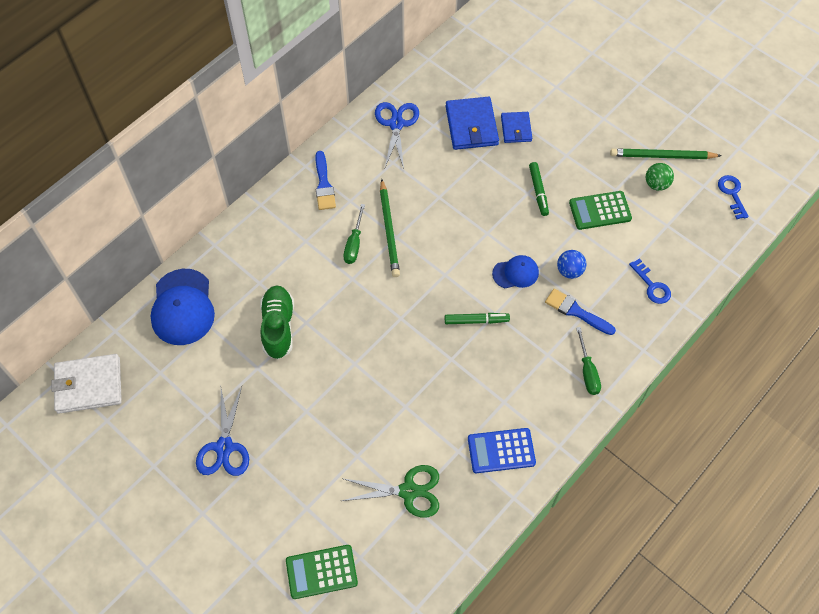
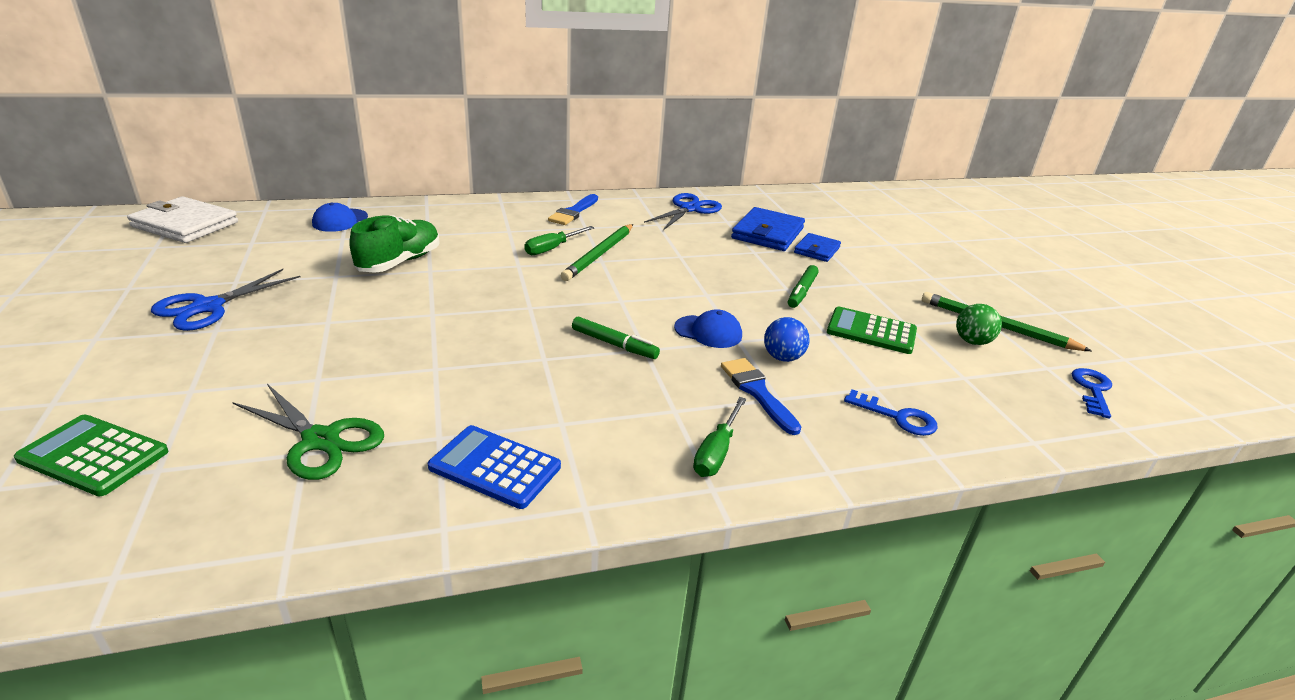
camera: 30 degrees right, 30 degrees down
(182, 307) = (340, 220): blue cap -> blue cap, size x0.56
(652, 285) = (897, 417): blue key -> blue key turned 60 degrees counterclockwise

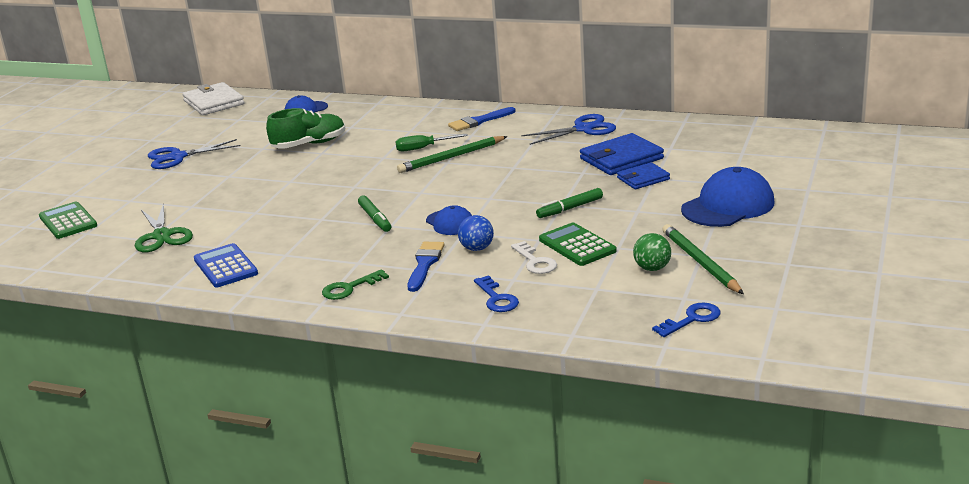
camera: 40 degrees right, 5 degrees down
(717, 452) = (350, 288): green screwdriver -> green key
(863, 360) = (535, 261): none -> white key
(924, 265) = (728, 206): none -> blue cap

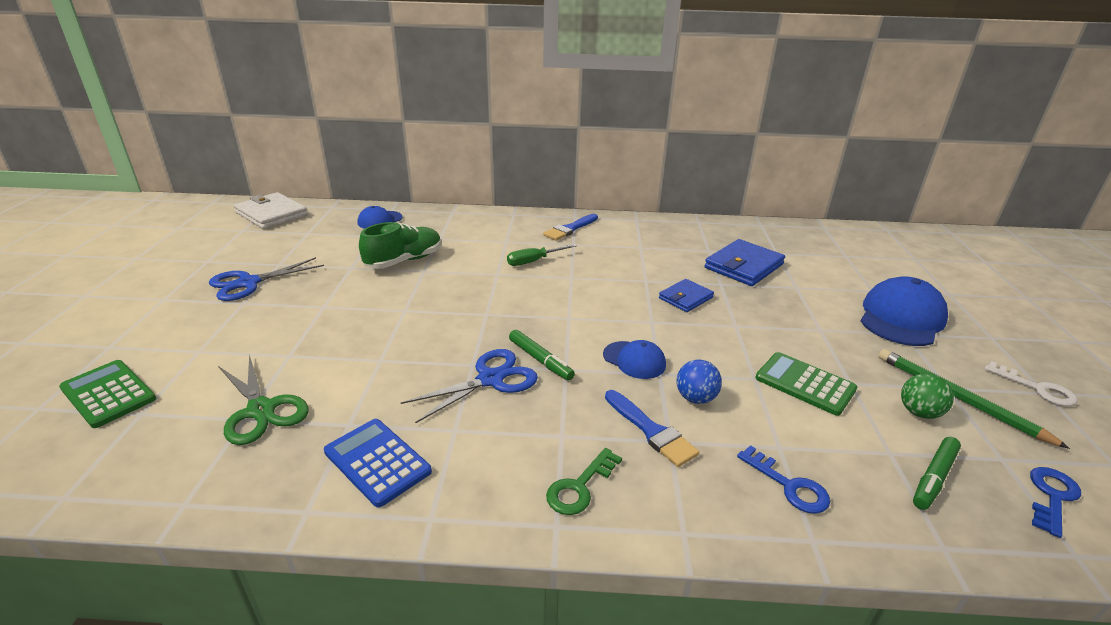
camera: 20 degrees left, 5 degrees up
(425, 264) = (651, 431): blue brush -> blue brush turned 150 degrees clockwise
(452, 157) = (572, 271): green pencil -> none
(535, 261) = (780, 414): white key -> white key (1036, 388)
(570, 208) = (749, 331): green marker -> green marker (933, 478)
(583, 129) = (677, 235): blue scissors -> blue scissors (490, 379)
(643, 178) = (787, 289): blue wallet -> blue wallet (685, 298)

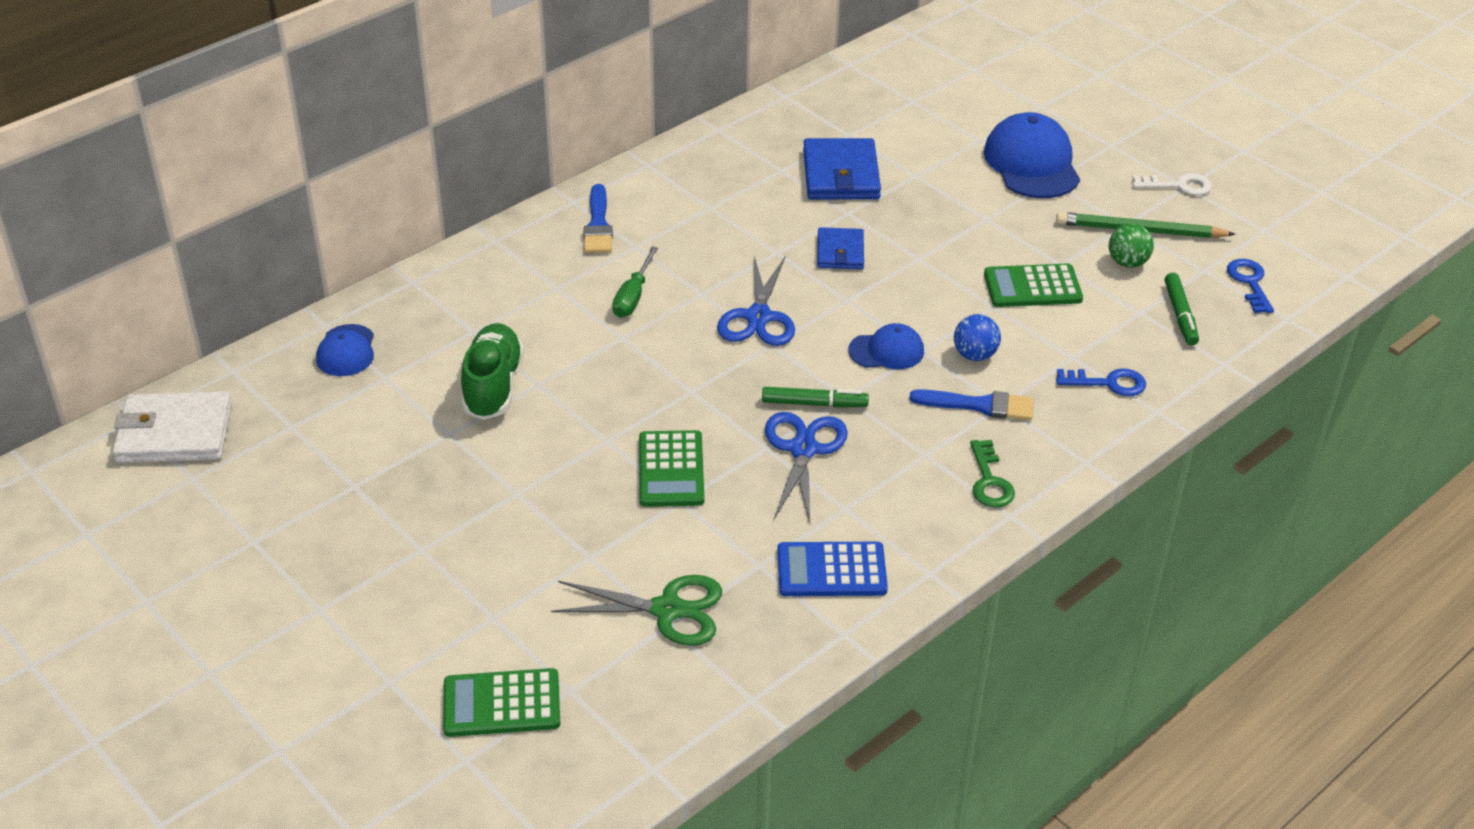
camera: 45 degrees left, 10 degrees up
(249, 283) = (374, 527): blue scissors -> blue scissors (758, 317)
(405, 342) = (671, 470): none -> green calculator

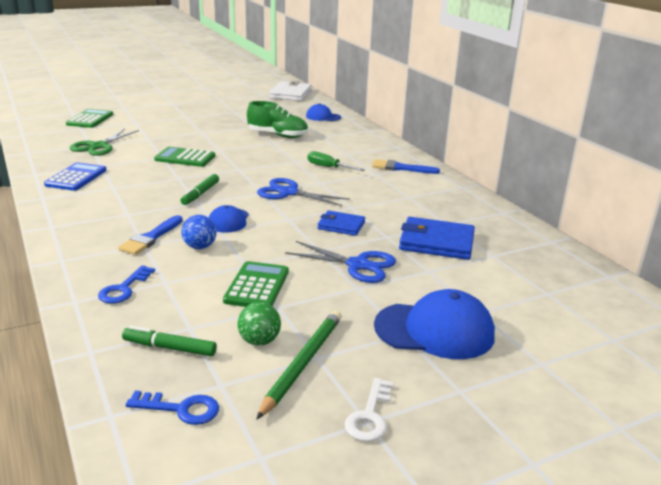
camera: 105 degrees right, 15 degrees down
(803, 449) = (167, 185): blue scissors -> blue scissors (357, 265)
(989, 481) = (85, 226): green key -> none

